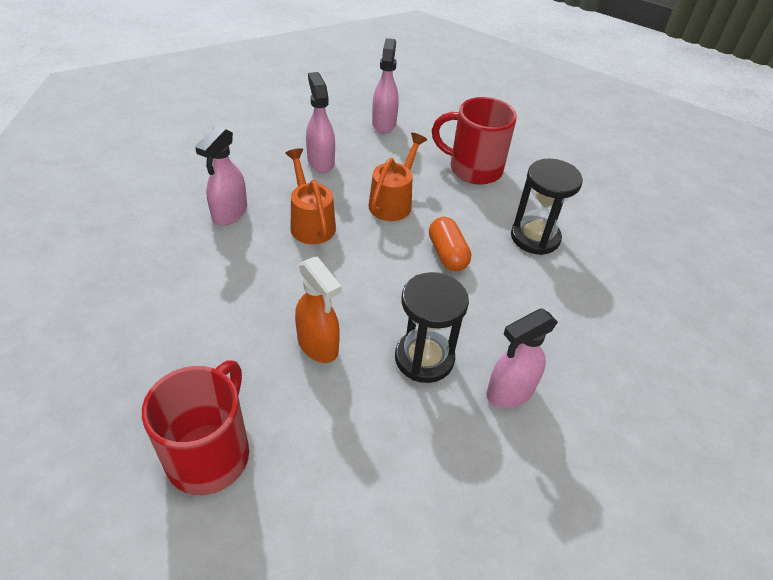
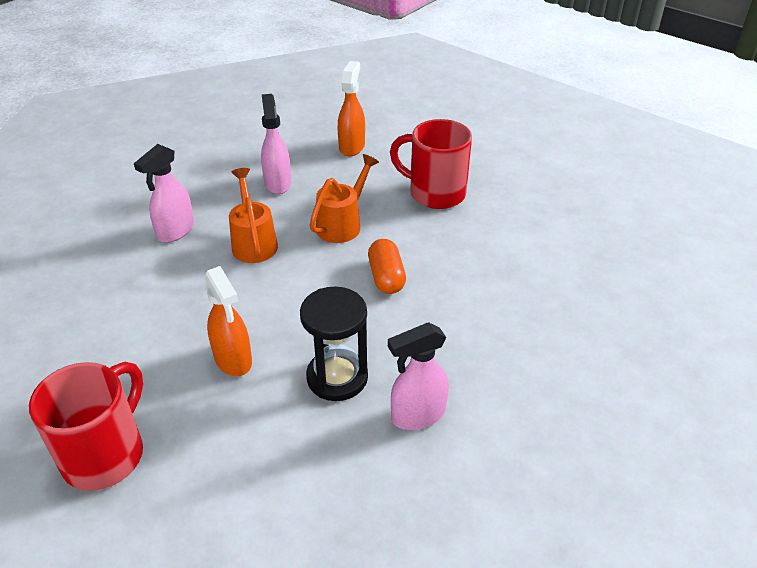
camera: 10 degrees right, 5 degrees down
(384, 123) = (352, 146): pink spray bottle -> orange spray bottle
(535, 237) = (484, 263): black hourglass -> none

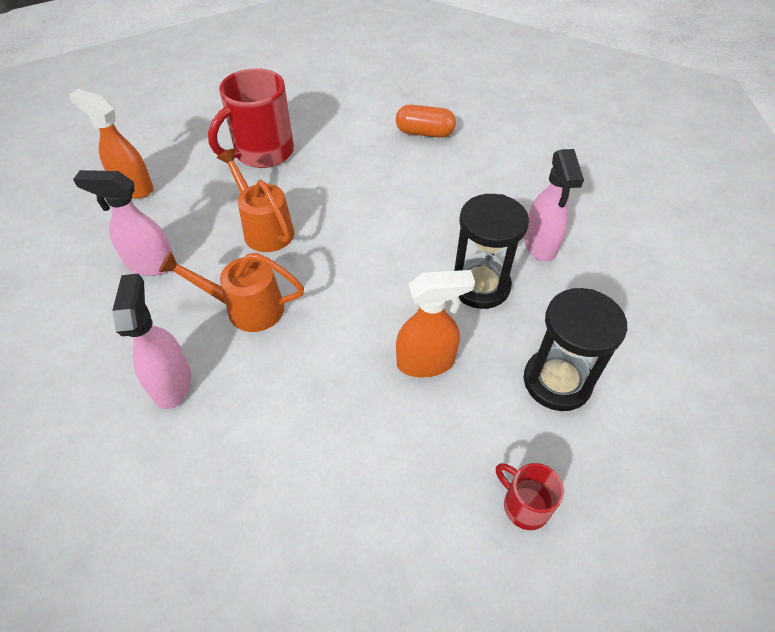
camera: 70 degrees left, 10 degrees up
(105, 454) = (524, 505): red mug -> red mug, size x0.50
(175, 231) = (172, 383): pink spray bottle -> pink spray bottle turned 150 degrees counterclockwise
(238, 458) = (557, 381): none -> black hourglass
(386, 277) = (364, 218): orange capsule -> orange capsule (424, 133)

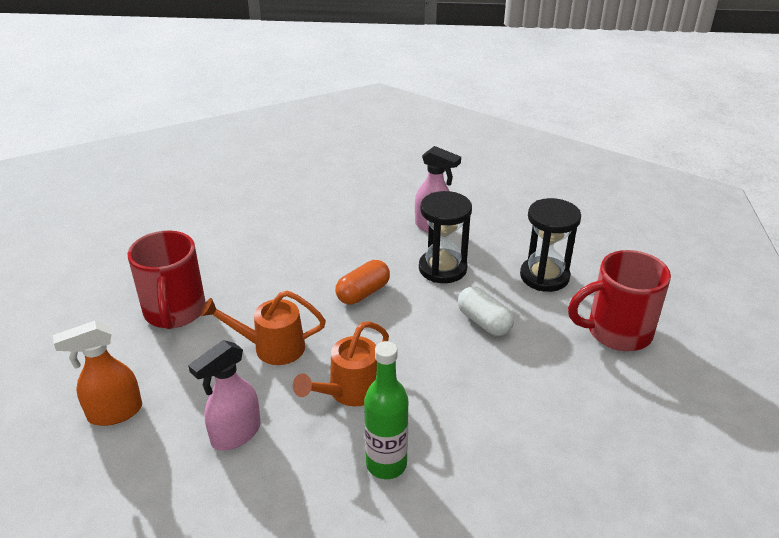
camera: 55 degrees left, 15 degrees down
(172, 383) = (386, 464): pink spray bottle -> green bottle
(424, 133) = (265, 220): orange capsule -> orange capsule (363, 293)
(426, 362) = (484, 322): orange spray bottle -> white capsule
(524, 505) = (616, 332): red mug -> red mug, size x2.00

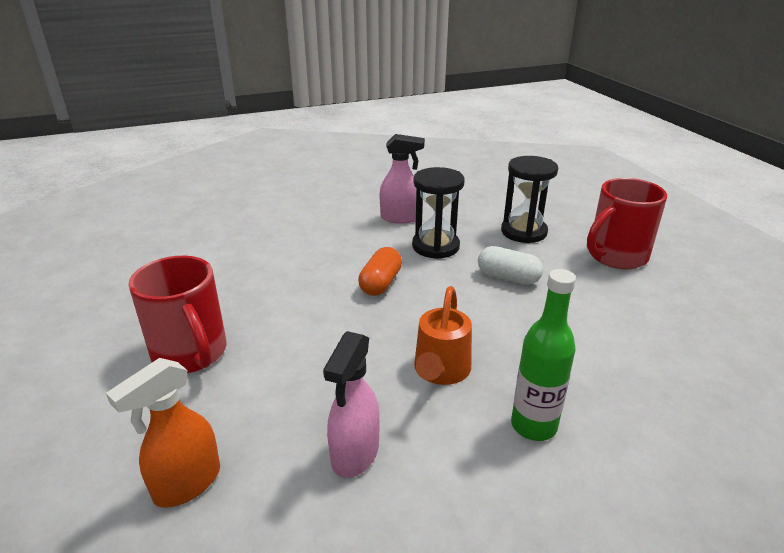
camera: 25 degrees left, 5 degrees down
(271, 347) = (327, 356): orange watering can -> none

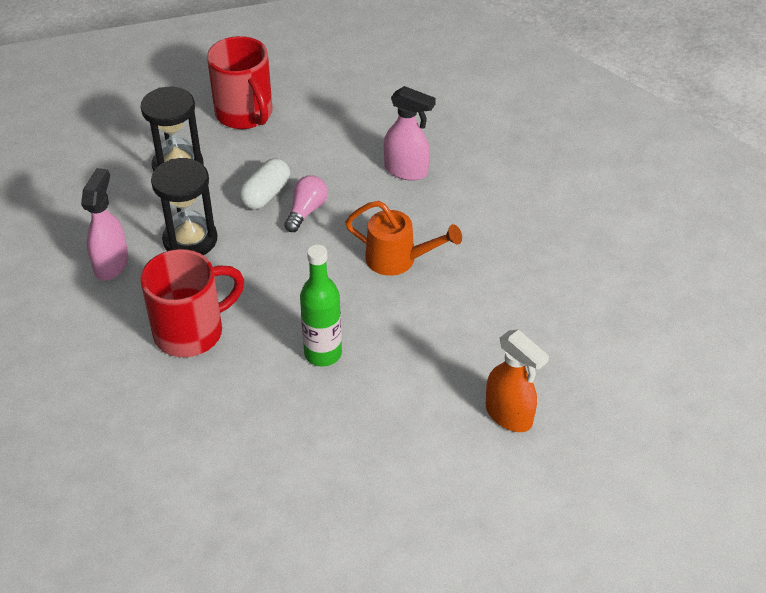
camera: 85 degrees left, 15 degrees up
(191, 354) = (352, 438): red mug -> red mug (191, 332)
(355, 454) = (484, 317): pink spray bottle -> pink spray bottle (406, 171)
(380, 283) = (255, 290): orange capsule -> none
(494, 303) = (306, 211): none -> pink light bulb
(533, 426) = (462, 216): green bottle -> green bottle (323, 353)

